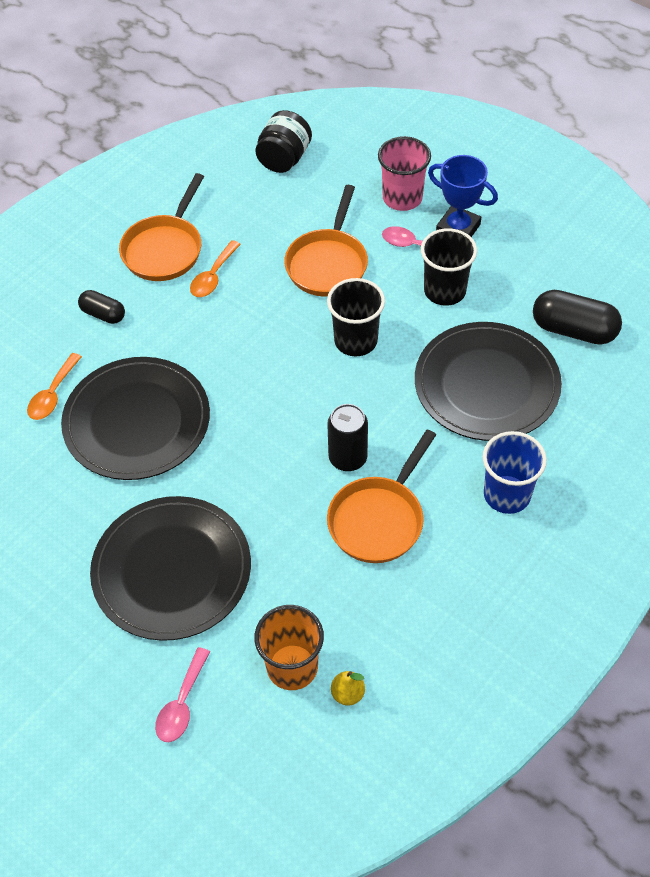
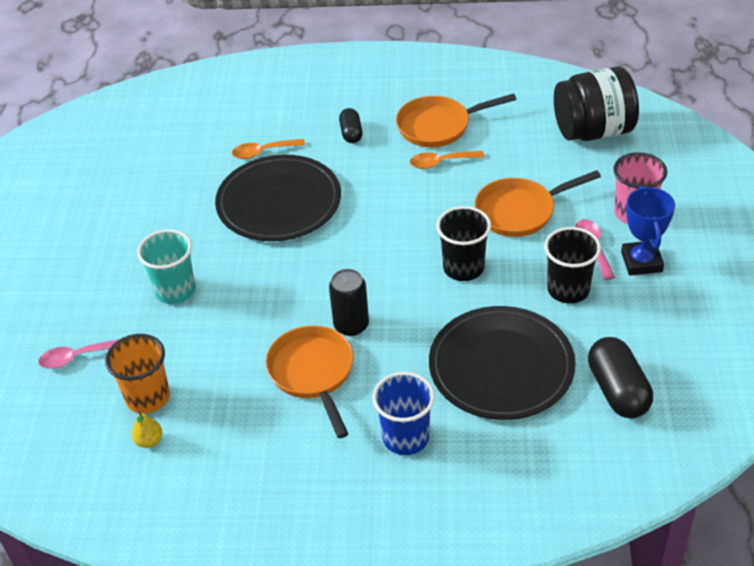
camera: 55 degrees right, 10 degrees down
(172, 570) = (175, 290): black plate -> turquoise cup
(284, 159) = (593, 131): black jar -> black jar, size x1.52
(379, 519) = (313, 374): orange pan -> orange pan turned 75 degrees clockwise

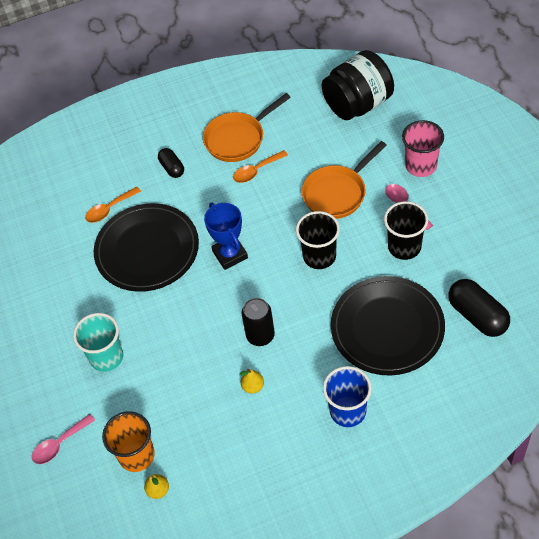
camera: 20 degrees left, 10 degrees up
(313, 374) = (253, 386): orange pan -> yellow pear
(641, 262) = (445, 205): blue trophy -> blue trophy (230, 254)

